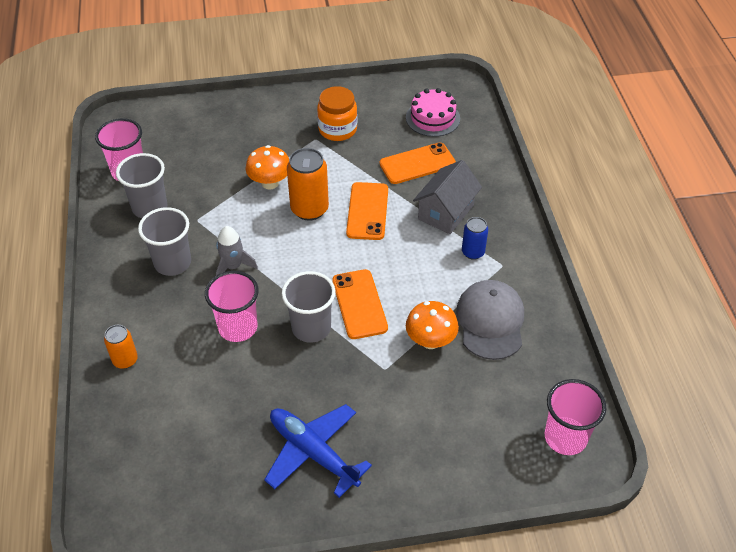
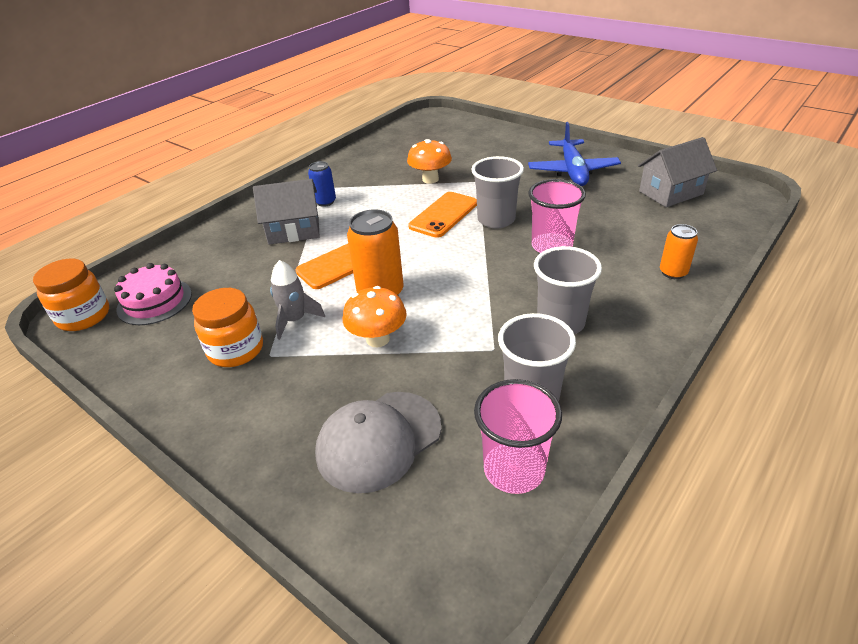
camera: 130 degrees left, 10 degrees down
(189, 480) = (670, 193): none -> grey house
(233, 266) = (506, 288): grey rocket -> grey rocket (295, 320)
(417, 164) = (243, 273): orange phone -> none
(452, 88) = (84, 316): none -> orange jar
(490, 321) = (381, 170): grey cap -> grey cap (378, 440)
(565, 437) = (429, 124): pink cup -> none

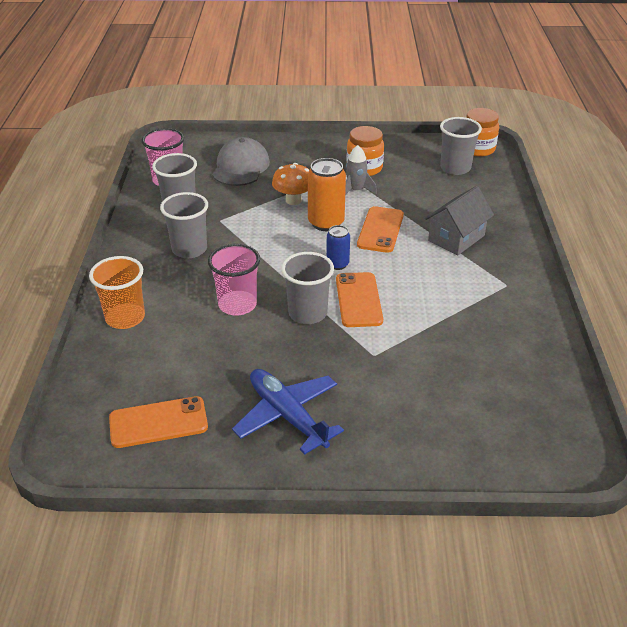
camera: 140 degrees right, 0 degrees up
(154, 301) = (455, 168): pink cake -> grey cup
(325, 202) = (478, 271): blue can -> blue can (337, 264)
(430, 179) = (424, 337): orange mushroom -> none
(670, 193) = (158, 422): grey house -> orange phone
(673, 272) = (125, 318): orange can -> orange cup

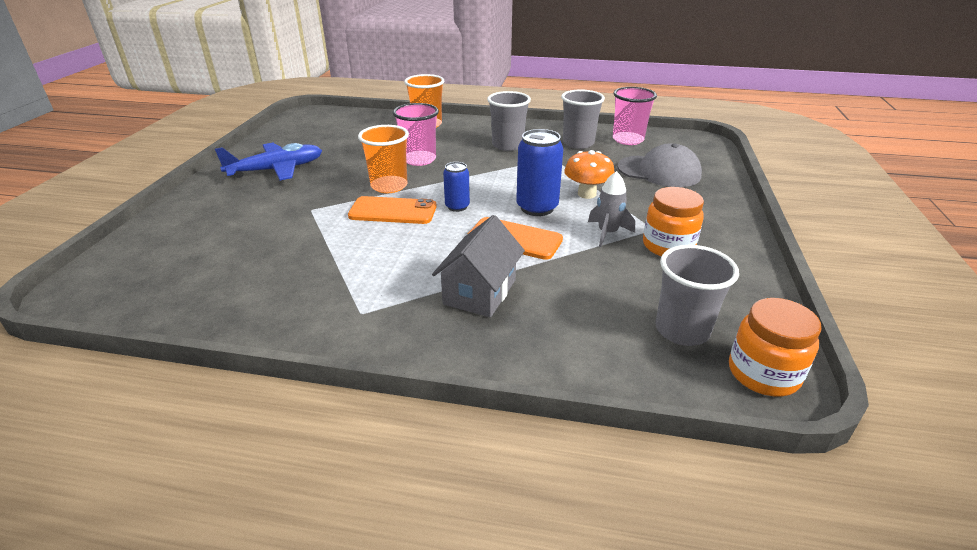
camera: 100 degrees right, 5 degrees down
(158, 422) = (312, 132): orange phone -> none
(307, 313) = (389, 186): grey cup -> orange cup
(326, 223) = (537, 208): orange can -> blue can
(456, 238) = (480, 292): grey house -> grey house turned 60 degrees clockwise

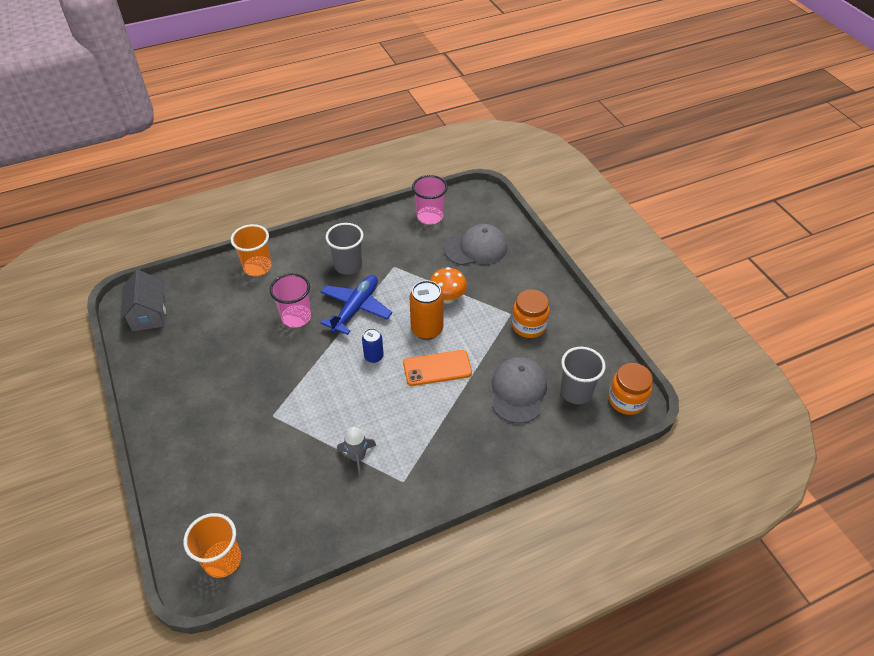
camera: 35 degrees left, 15 degrees up
(277, 170) = (192, 388): blue plane -> blue plane (356, 308)
(389, 186) = (304, 360): orange cup -> orange cup (222, 560)
(393, 211) = (334, 385): orange phone -> none
(480, 292) = (455, 425): grey house -> grey house (149, 314)
(537, 208) = (427, 329): blue can -> orange can
(578, 143) = (398, 238): grey cup -> none
(595, 296) = (518, 391): none -> grey cap
(607, 233) = (487, 332): grey rocket -> grey rocket (357, 457)

